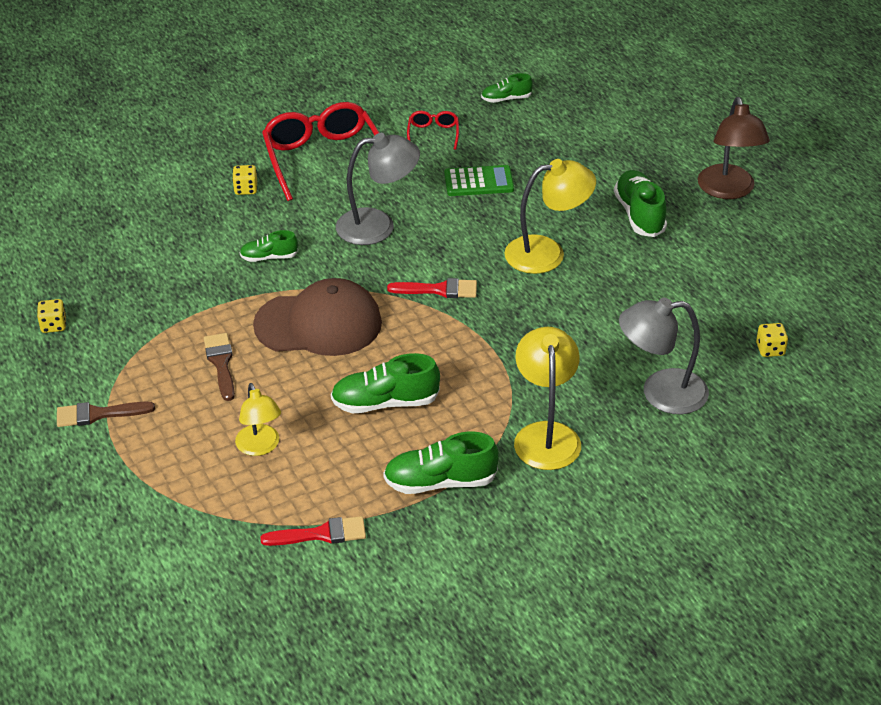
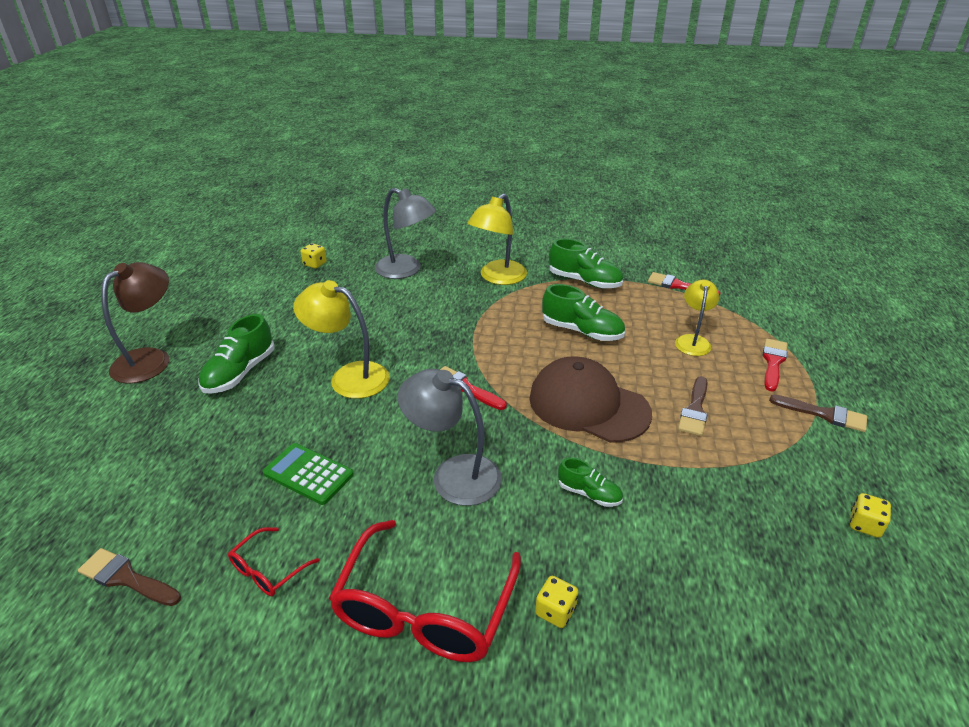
camera: 145 degrees left, 5 degrees down
(163, 458) = (773, 362): none -> red brush
(506, 99) = (126, 578): green shoe -> brown brush

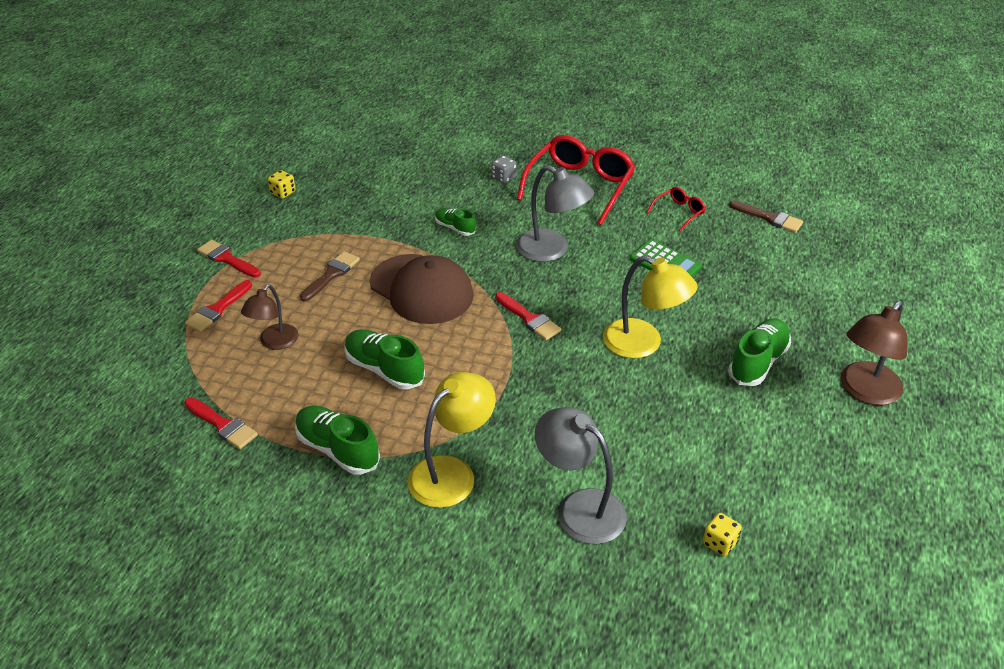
camera: 170 degrees left, 5 degrees up
(555, 611) = (503, 178): yellow dice -> grey dice
(692, 341) = (274, 342): yellow lamp -> brown lamp
(824, 414) = (227, 259): brown brush -> red brush

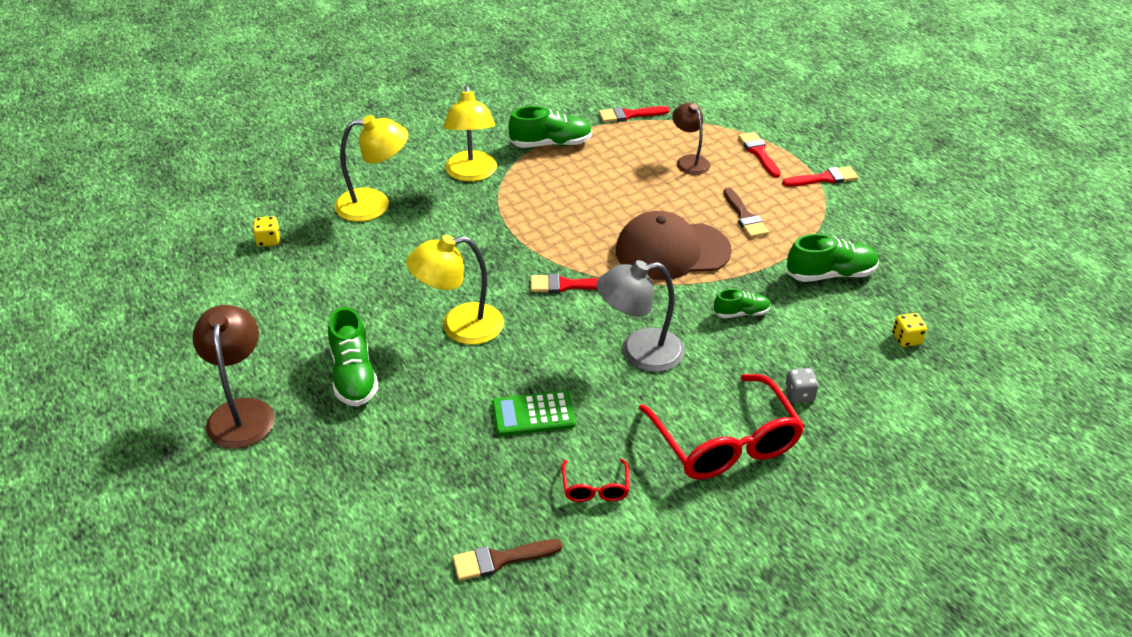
camera: 130 degrees right, 0 degrees up
(283, 192) = (907, 243): yellow dice -> yellow dice (906, 339)
(384, 369) = (600, 192): green shoe -> green shoe (830, 274)
(579, 508) = (374, 204): grey lamp -> yellow lamp

